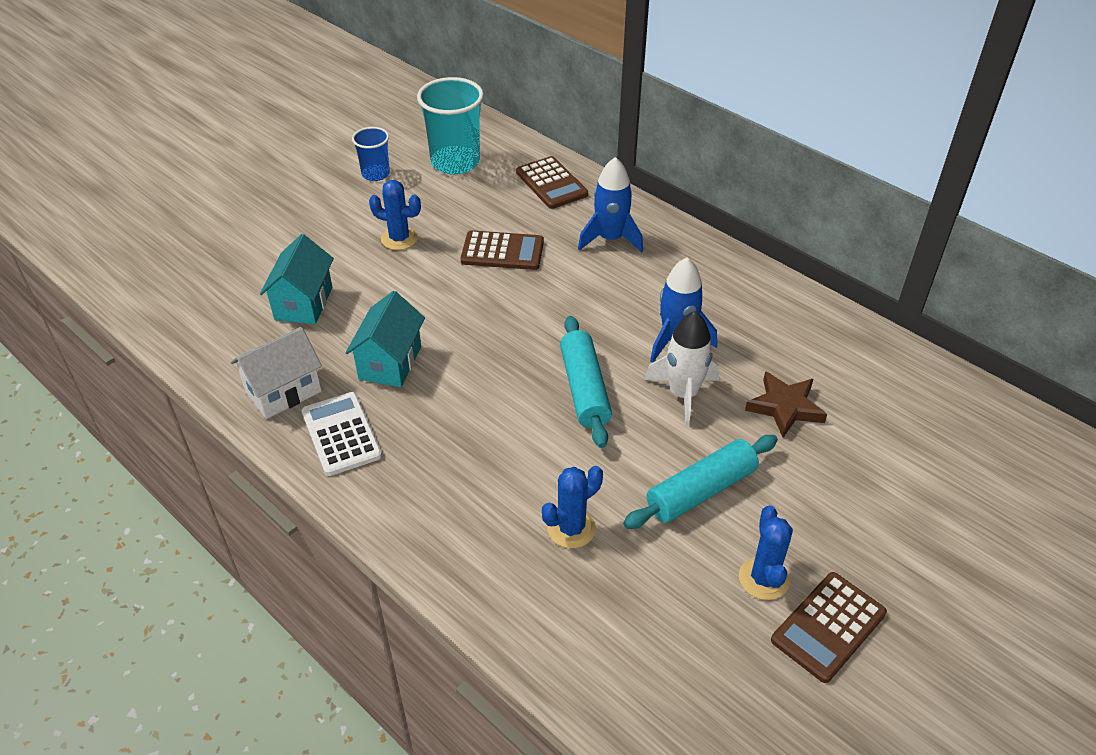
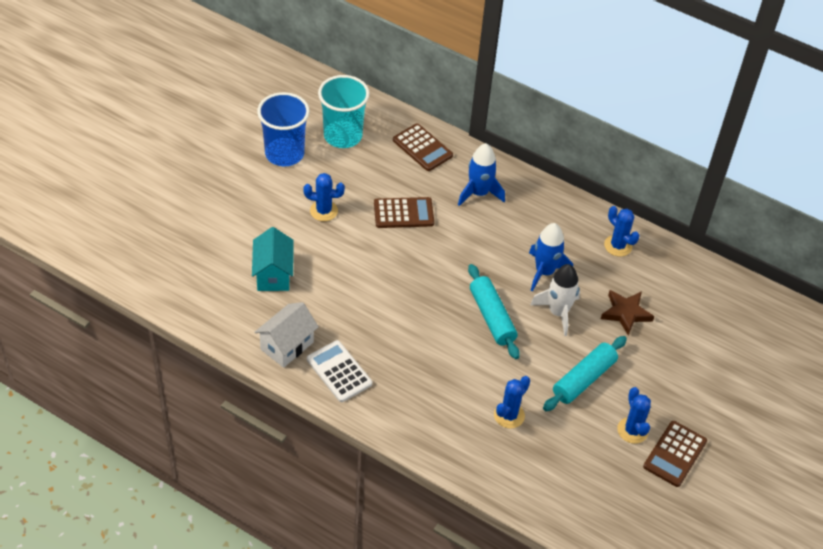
camera: 15 degrees left, 5 degrees up
(375, 174) = (284, 154): blue cup -> blue cup, size x1.78
(390, 362) = (353, 314): turquoise house -> none
(790, 319) = (618, 246): none -> blue cactus

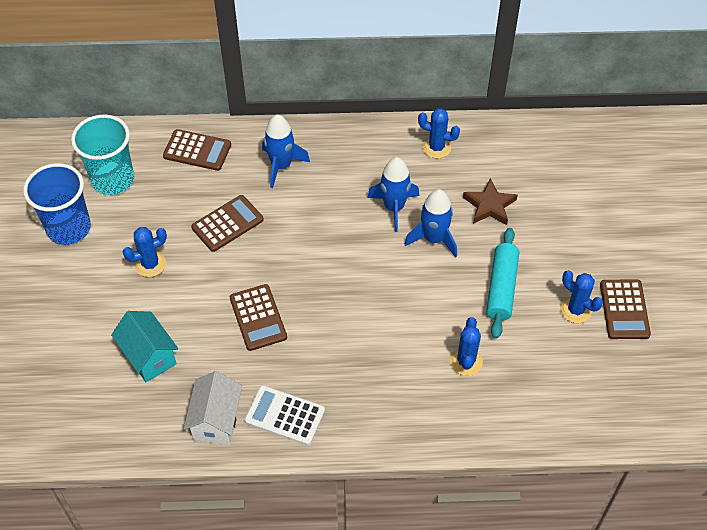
camera: 30 degrees left, 5 degrees up
(373, 292) = (258, 318): none -> brown calculator
(492, 317) = (381, 277): turquoise rolling pin -> none
(558, 312) = (433, 239): white rocket -> blue rocket

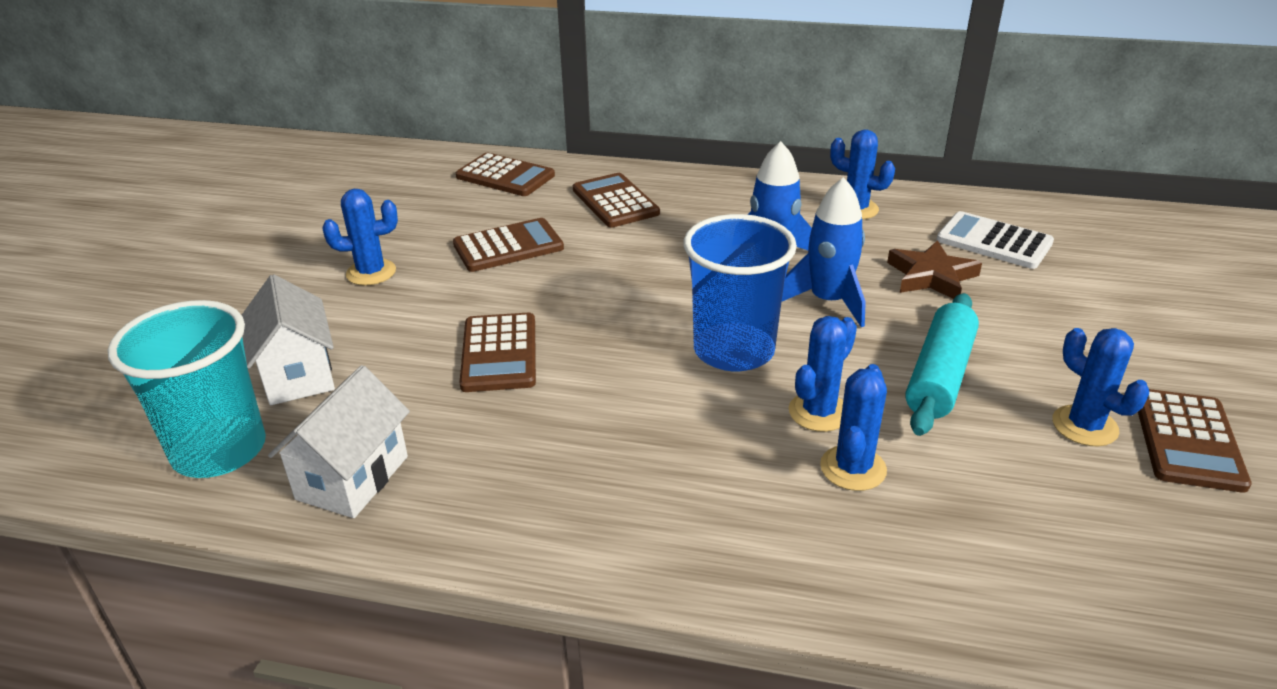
camera: 15 degrees right, 20 degrees down
(69, 228) = (285, 224): blue cup -> blue cup (734, 351)
(113, 179) = (376, 188): turquoise cup -> turquoise cup (219, 450)
(149, 356) = (298, 374): turquoise house -> white house
(281, 166) = (615, 201): blue rocket -> brown calculator
(285, 415) = (478, 492): white calculator -> white calculator (994, 241)
(443, 327) = (819, 412): none -> blue cactus

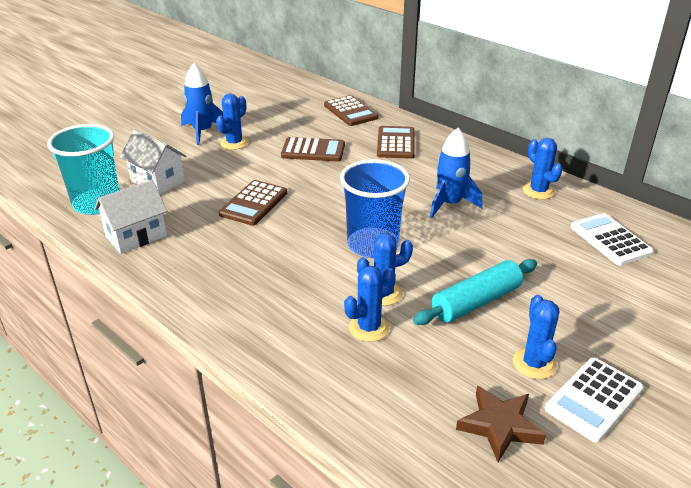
camera: 30 degrees right, 0 degrees up
(298, 374) = (157, 181): white house -> white house turned 60 degrees counterclockwise
(371, 272) = (234, 143): blue cactus -> blue cactus turned 75 degrees counterclockwise
(828, 301) = (457, 238): blue rocket -> blue rocket (202, 132)
(931, 276) = (540, 246): brown star -> brown star (499, 426)
(1187, 440) = (593, 399): brown calculator -> white calculator

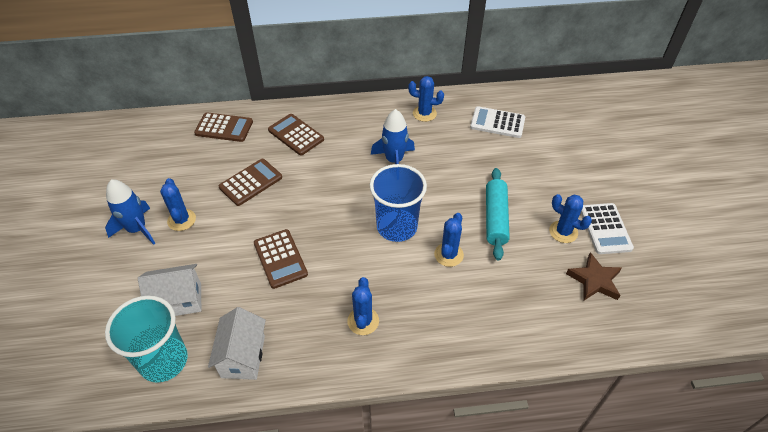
camera: 50 degrees left, 15 degrees up
(369, 328) = (473, 283): blue cactus -> blue cactus (363, 321)

